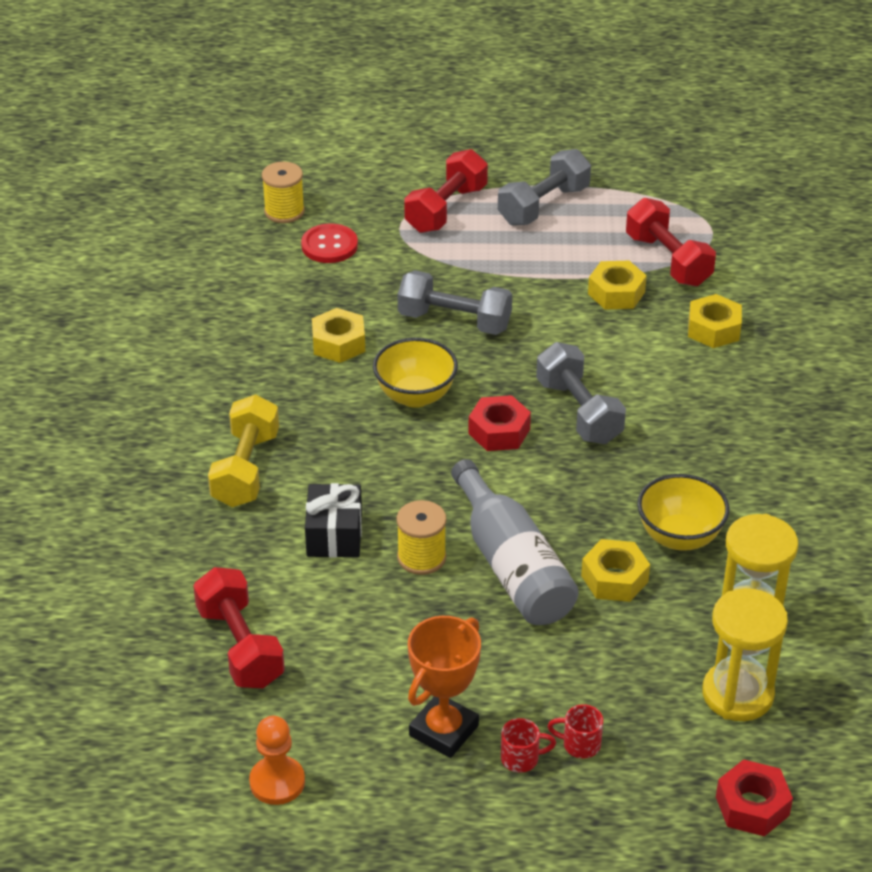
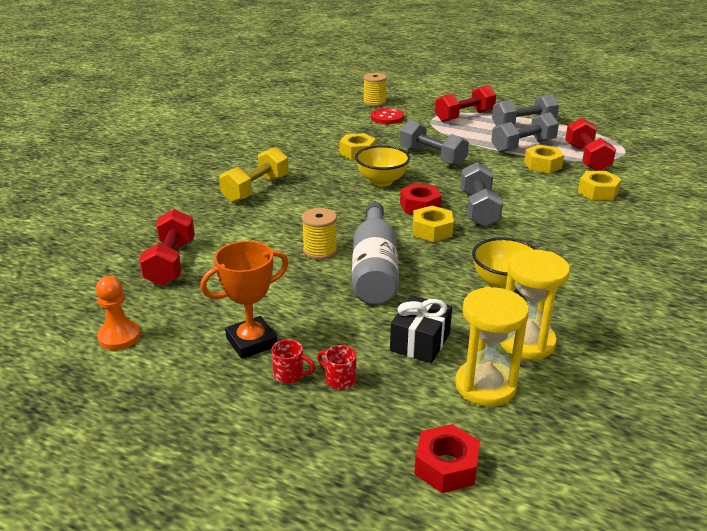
camera: 25 degrees right, 10 degrees down
(334, 535) = (277, 228): black gift -> black gift (420, 342)
(568, 258) = (523, 146): none -> grey dumbbell
(614, 579) = (439, 293): yellow nut -> yellow nut (432, 230)

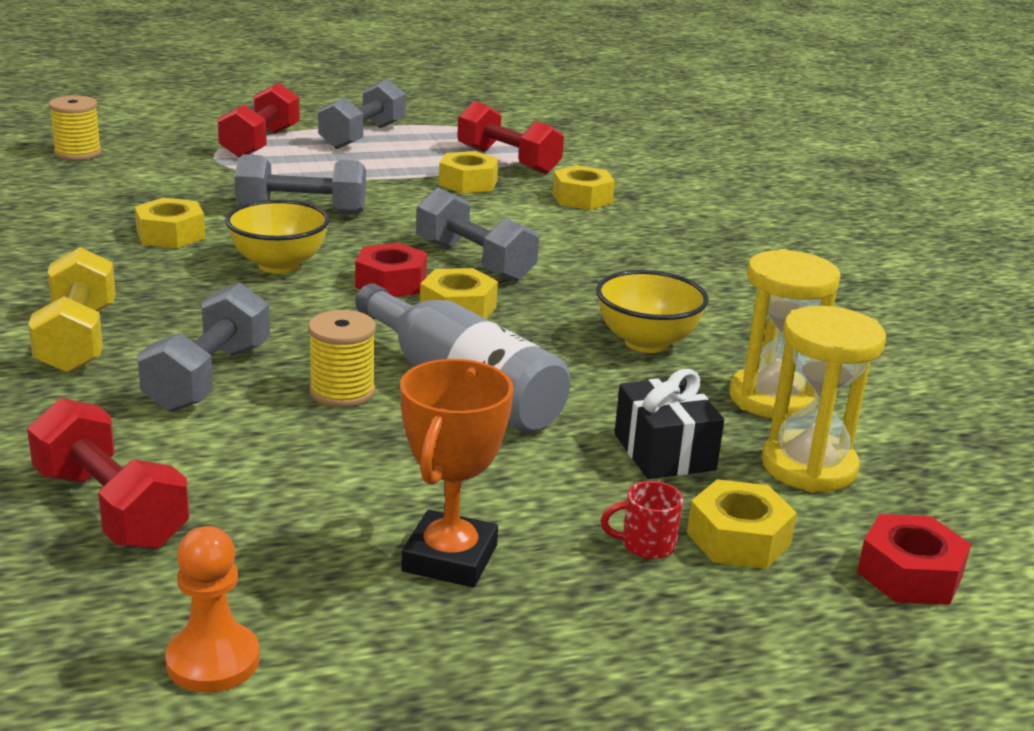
camera: 45 degrees left, 5 degrees down
(290, 375) = (575, 572): red mug -> none
(387, 117) = (137, 171): red button -> none
(387, 400) = (738, 539): none -> yellow nut
(523, 146) = (406, 165): grey dumbbell -> grey dumbbell (208, 377)

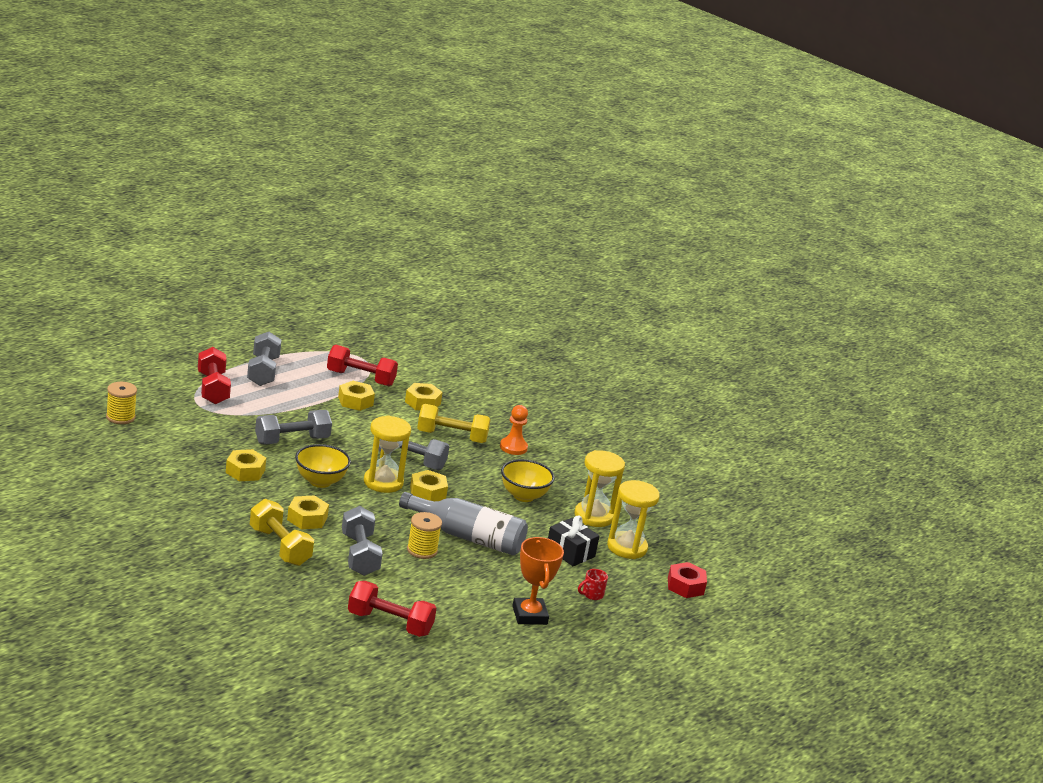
camera: 30 degrees left, 0 degrees up
(213, 661) = (486, 669): orange pawn -> orange pawn (513, 447)
(391, 282) = (383, 482): red nut -> yellow hourglass
(588, 244) = (451, 437): none -> yellow dumbbell
(738, 539) = (621, 585): yellow nut -> yellow nut (307, 518)

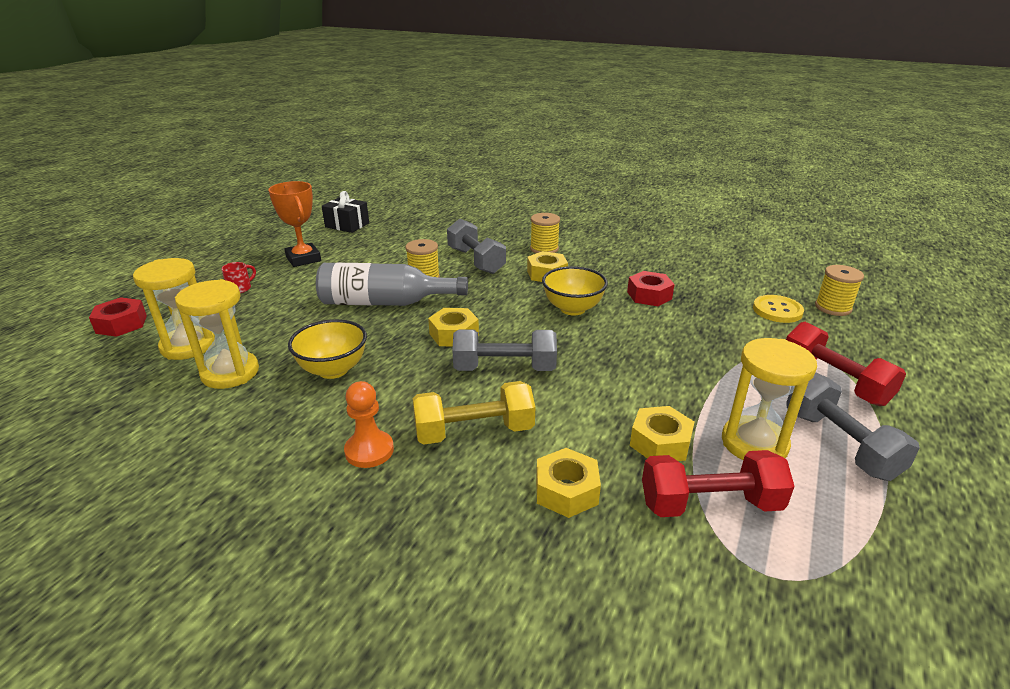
camera: 165 degrees right, 5 degrees up
(166, 429) = (777, 310): none -> yellow button
(245, 471) = (649, 295): yellow nut -> red nut
(279, 547) = (544, 249): yellow dumbbell -> yellow spool
(292, 440) = (654, 344): grey dumbbell -> none
(383, 482) = (510, 329): yellow hourglass -> yellow hourglass (754, 443)
(389, 623) = (418, 228): red dumbbell -> none
(570, 552) = (264, 320): black gift -> black gift (347, 225)

